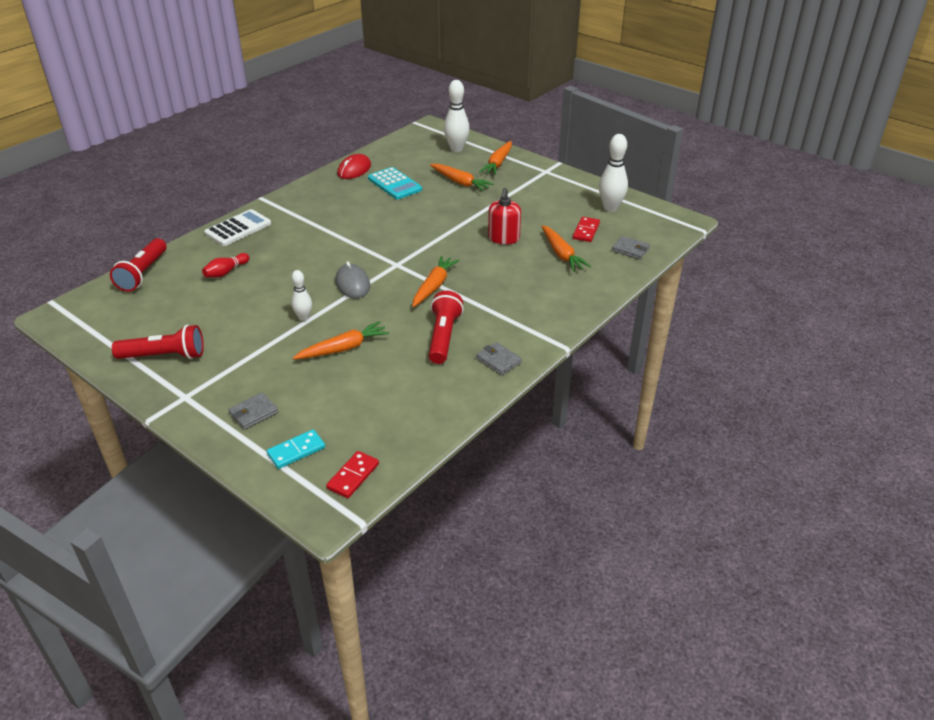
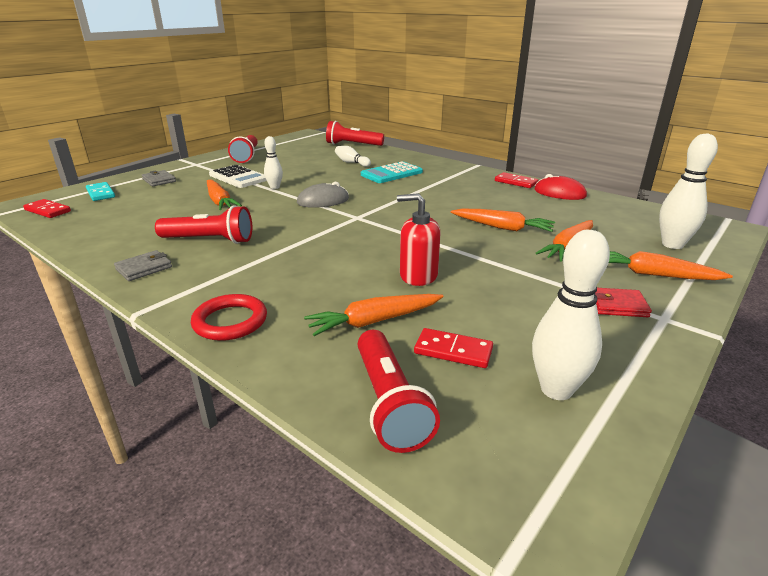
camera: 90 degrees right, 10 degrees down
(226, 272) = (351, 163): red bowling pin -> white bowling pin
(238, 228) = (420, 161): white calculator -> white calculator (238, 177)
(322, 185) = (515, 182): none -> red domino
(394, 184) = (537, 212): turquoise calculator -> turquoise calculator (391, 173)
(434, 286) = (308, 235): orange carrot -> orange carrot (502, 228)
(534, 180) = (617, 305): none -> red wallet
(569, 305) = (230, 321): none -> red ring
(630, 250) = (389, 403): grey wallet -> red flashlight

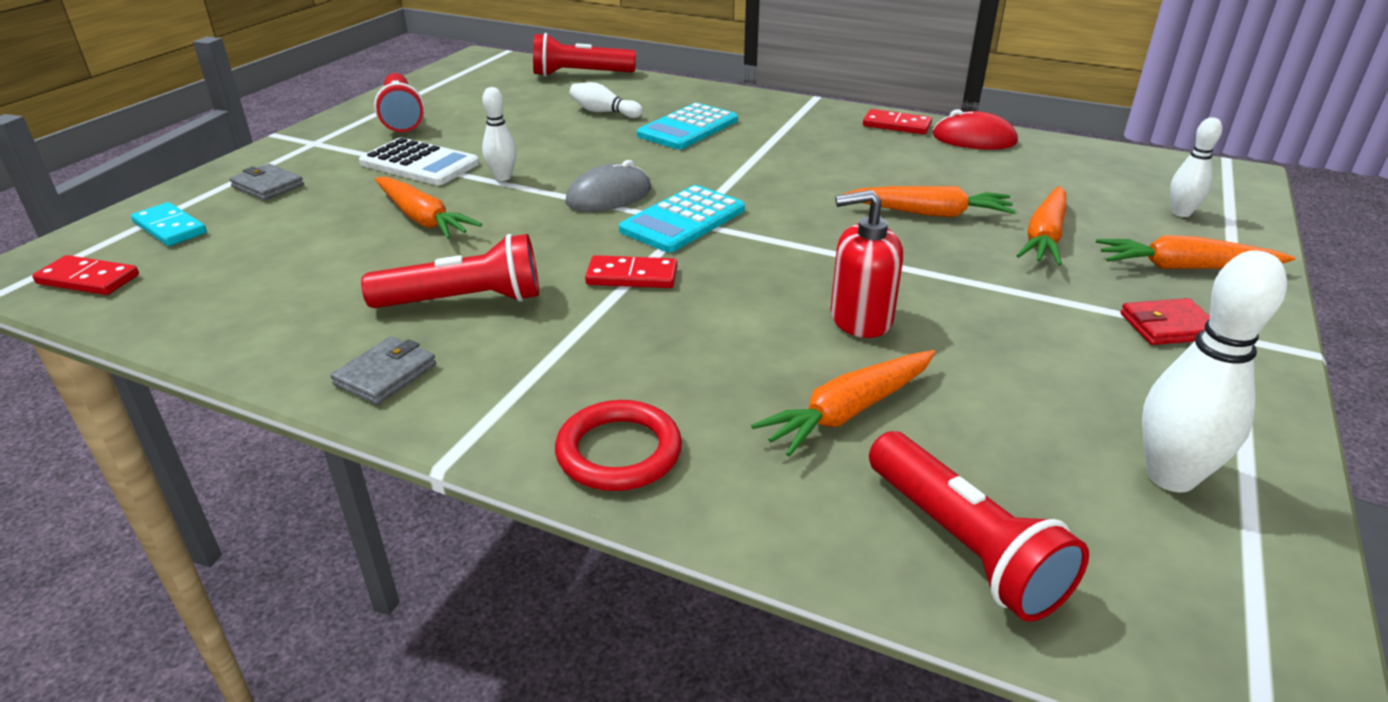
camera: 15 degrees left, 5 degrees up
(354, 216) = (683, 220): none -> turquoise calculator
(453, 351) = (996, 441): red domino -> red domino (632, 276)
(672, 245) = (1181, 213): white bowling pin -> white bowling pin, size x0.60

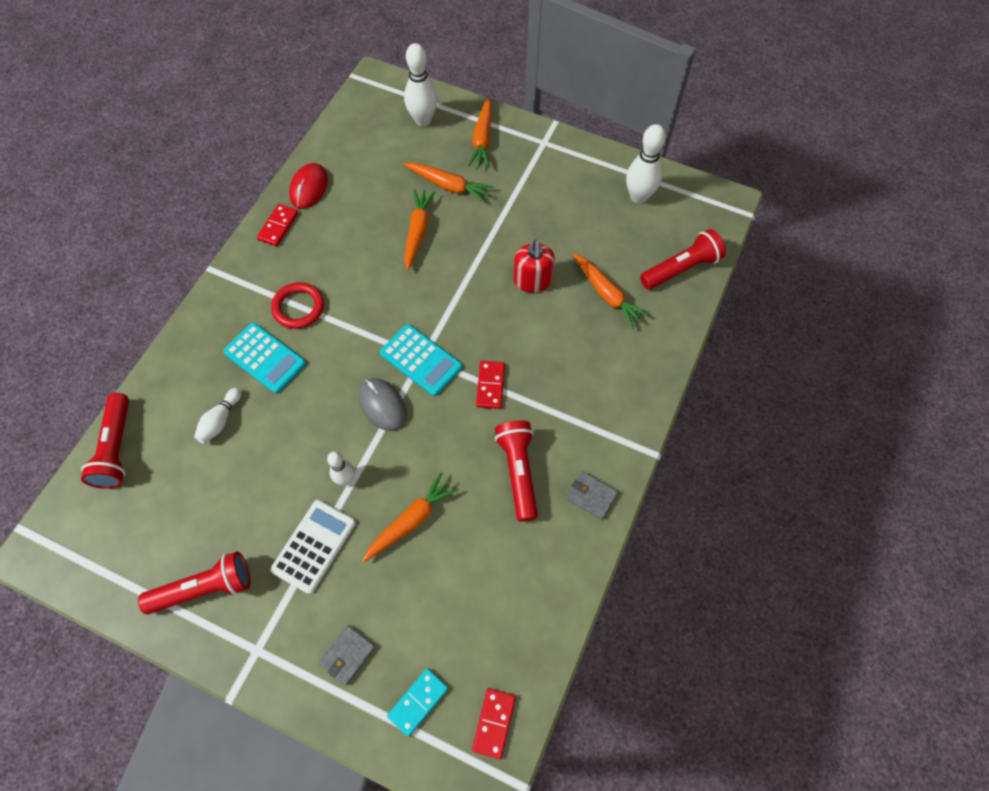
camera: 90 degrees left, 30 degrees up
(619, 452) = (641, 383): red ring -> red ring (298, 307)
(1168, 326) = (536, 163): red wallet -> none
(1181, 213) = (423, 120): white bowling pin -> white bowling pin, size x1.67

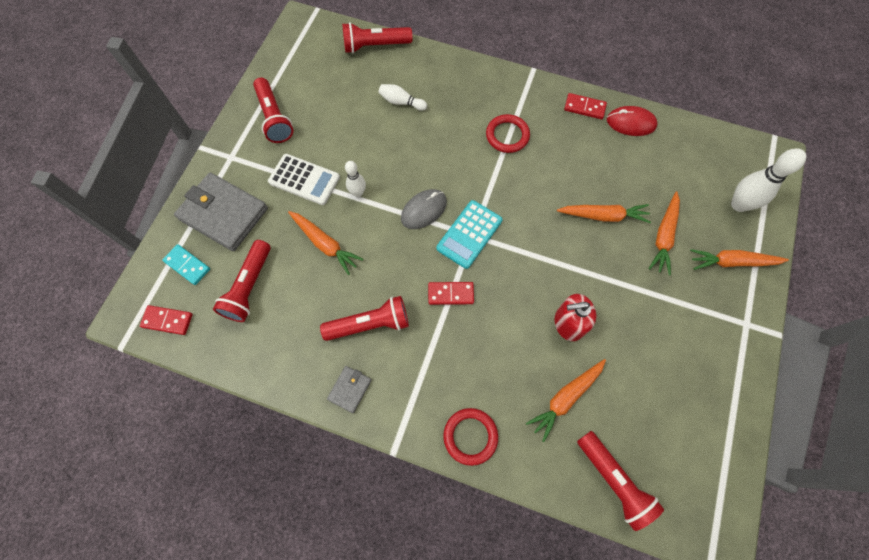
camera: 85 degrees right, 5 degrees up
(265, 358) = (457, 121): turquoise calculator -> none
(347, 655) = (224, 214): grey wallet -> grey wallet, size x2.13
(458, 615) = (249, 287): none -> red flashlight
(638, 197) = (700, 431): white bowling pin -> none
(642, 381) = (470, 436): none -> red ring

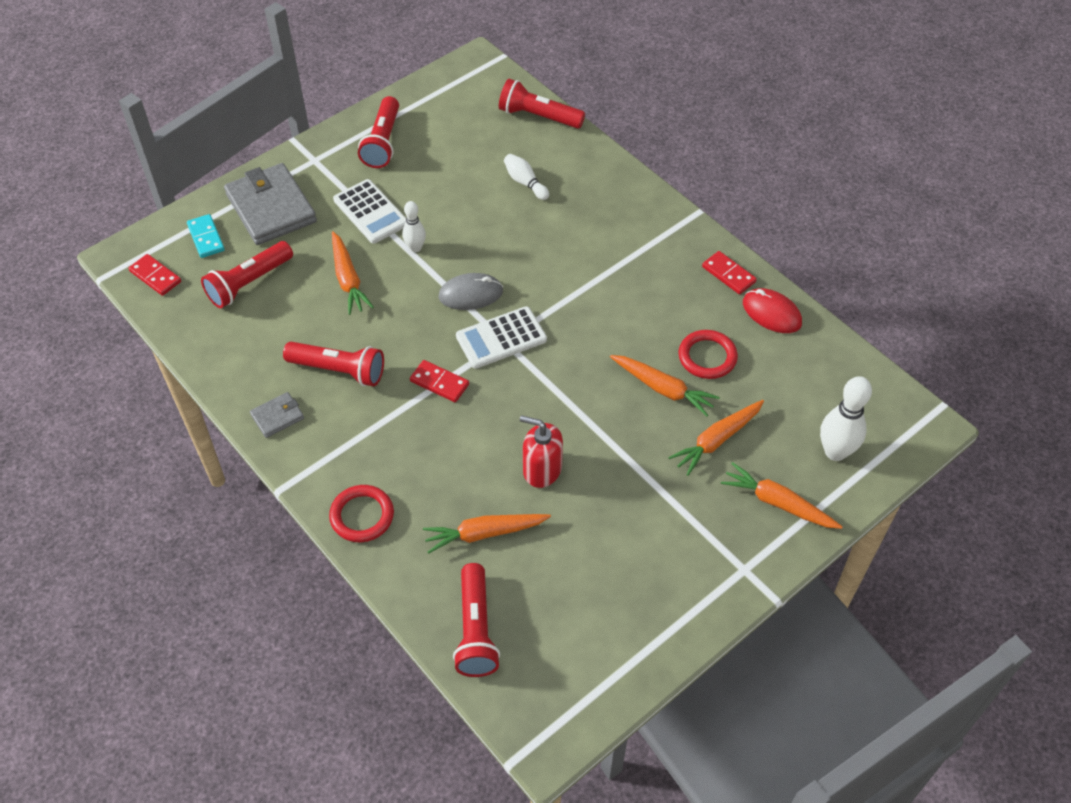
camera: 30 degrees right, 15 degrees down
(469, 234) = (501, 338): turquoise calculator -> white calculator
(507, 135) = (616, 264): red ring -> red ring (707, 357)

